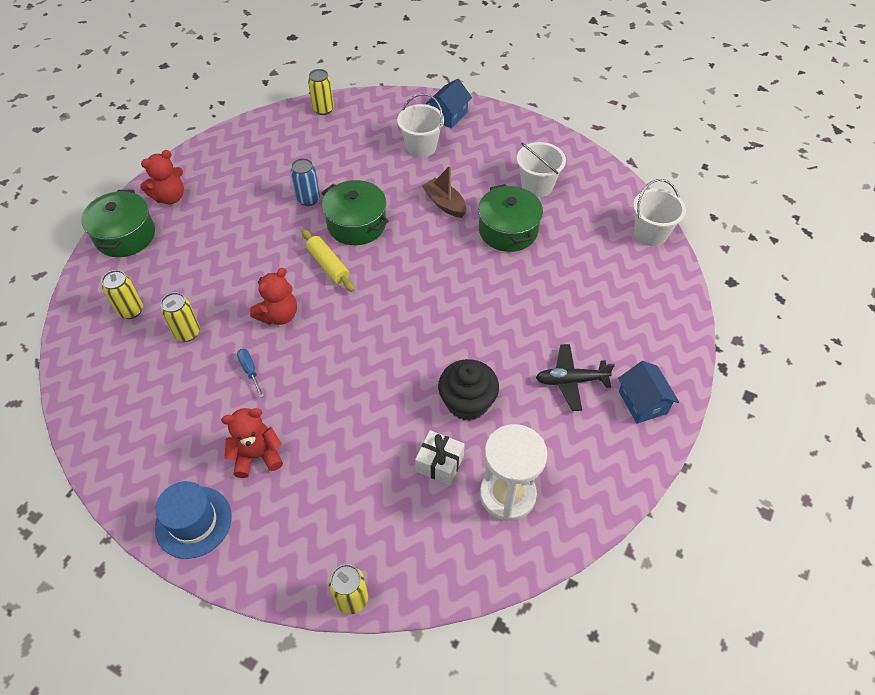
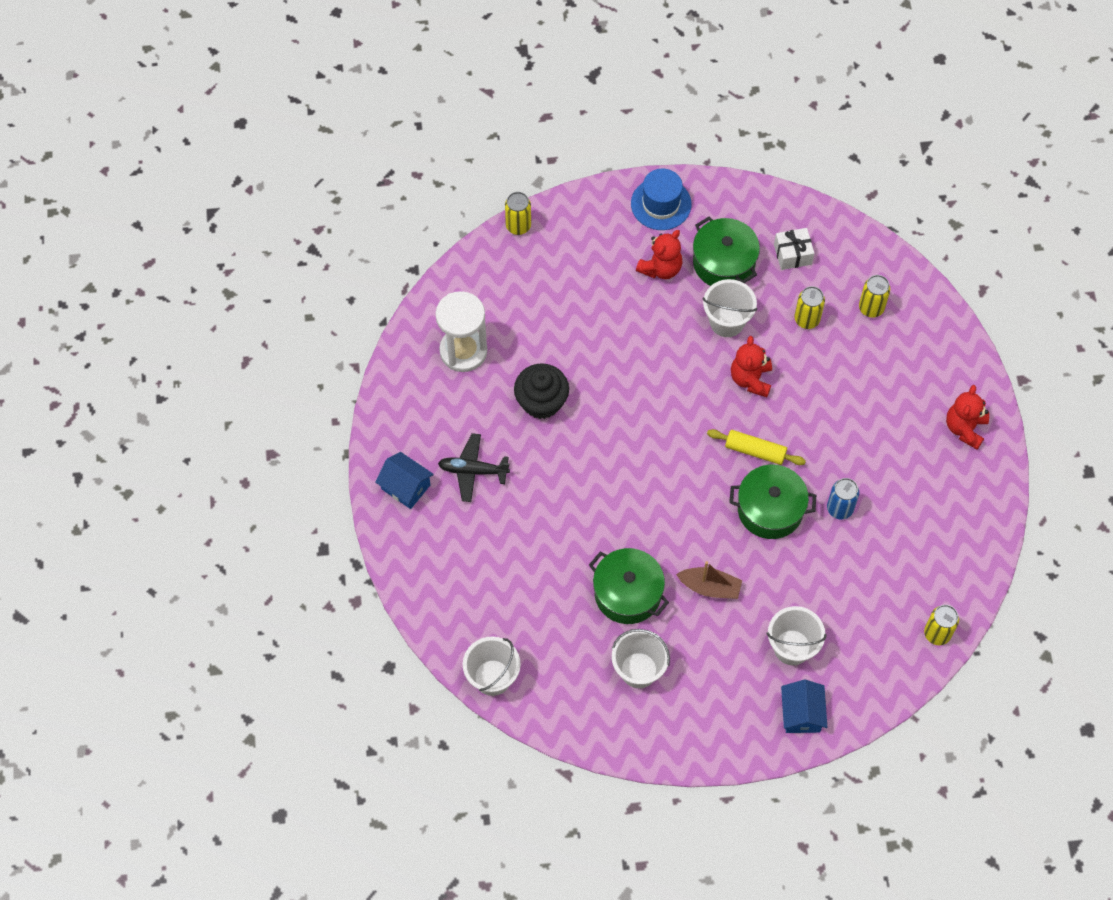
camera: 145 degrees right, 10 degrees up
(125, 236) = (956, 366): green pot -> green pot (724, 262)
(250, 371) = (727, 321): blue screwdriver -> white bucket
(440, 463) = (527, 343): white gift -> white gift (792, 254)
(571, 381) = (473, 470): black plane -> black plane turned 135 degrees counterclockwise

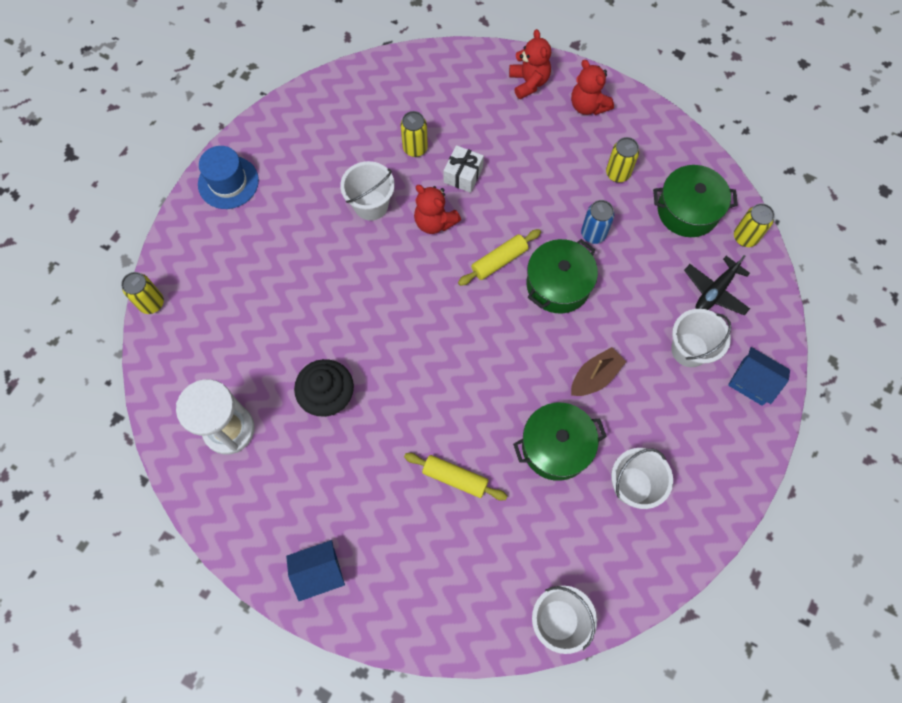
camera: 55 degrees left, 5 degrees up
(473, 470) = (348, 500): black plane -> black plane (715, 291)
(546, 535) = (455, 478): none -> yellow rolling pin
(660, 268) = (284, 221): red teddy bear -> red teddy bear (529, 82)
(724, 262) = (318, 172): green pot -> green pot (687, 210)
(792, 254) = (352, 121): white gift -> white gift (463, 175)
(871, 308) = (441, 99): yellow can -> yellow can (617, 173)

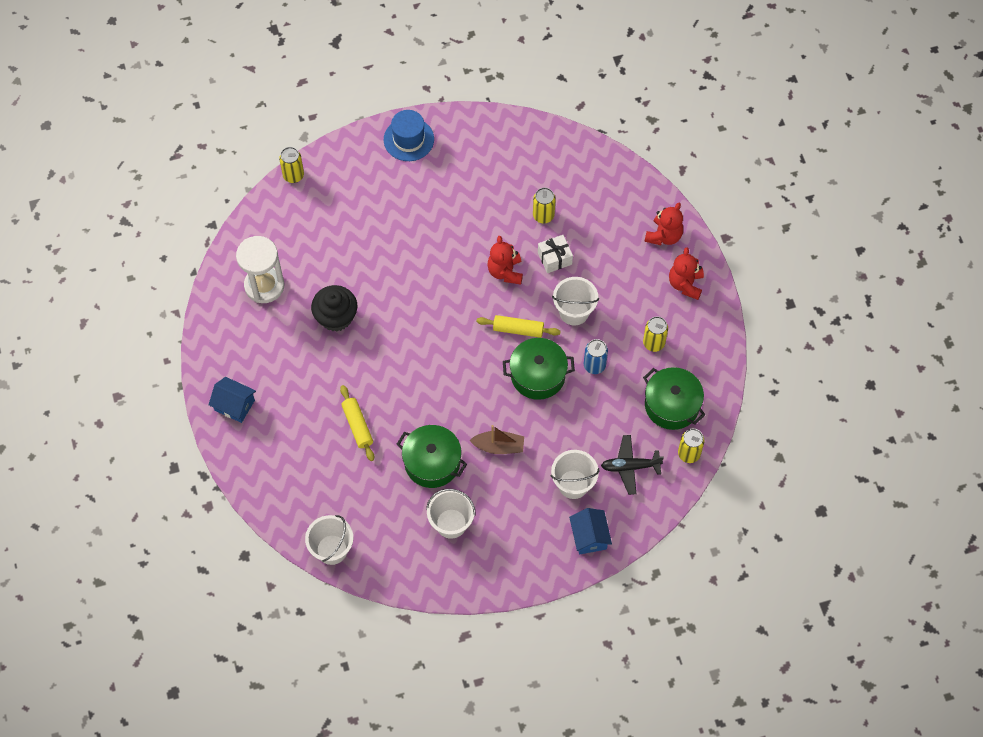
camera: 45 degrees right, 5 degrees down
(371, 205) = (478, 227): white bucket -> white bucket (574, 312)

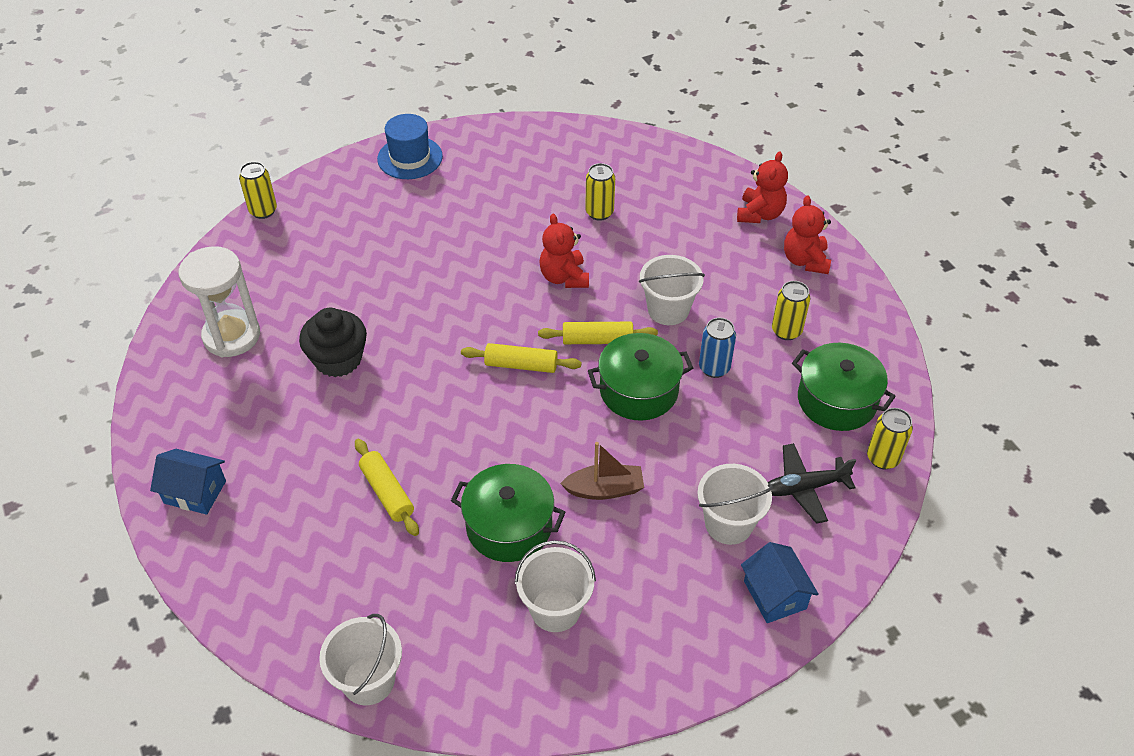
camera: 10 degrees left, 15 degrees down
(461, 342) = (521, 365): none -> yellow rolling pin
(554, 258) = (626, 255): white gift -> none

